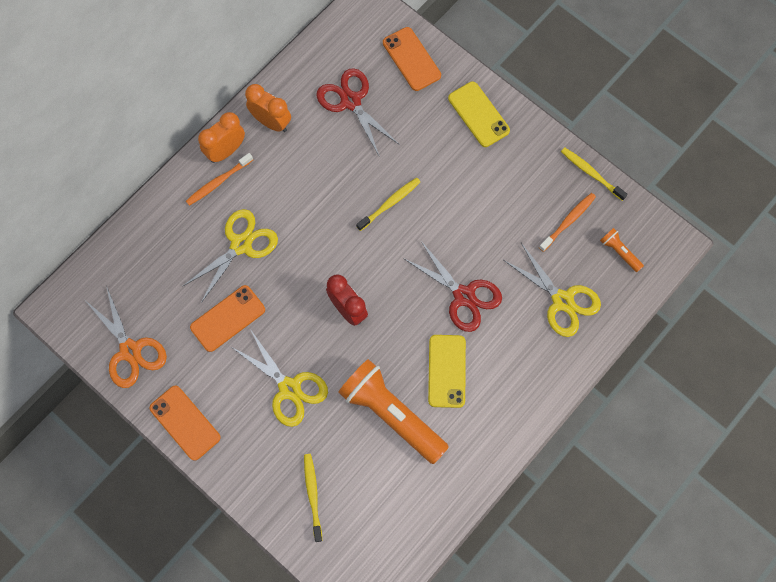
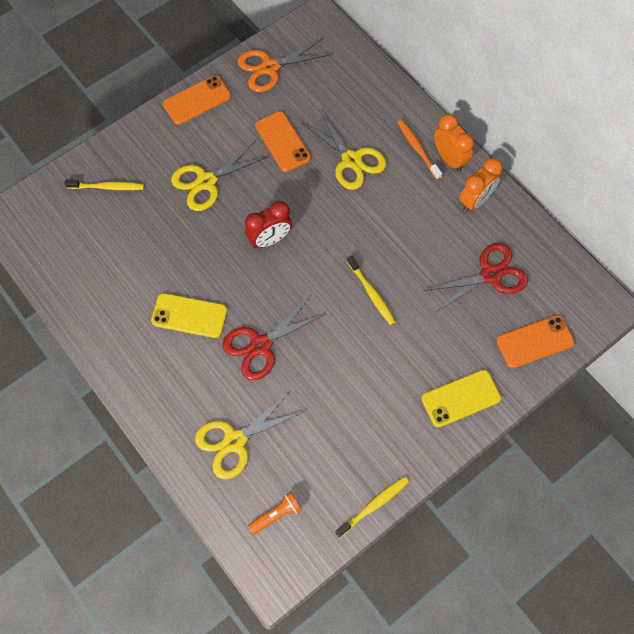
camera: 100 degrees right, 5 degrees down
(391, 414) = (161, 261): orange flashlight -> none
(568, 221) = (321, 467): orange toothbrush -> none

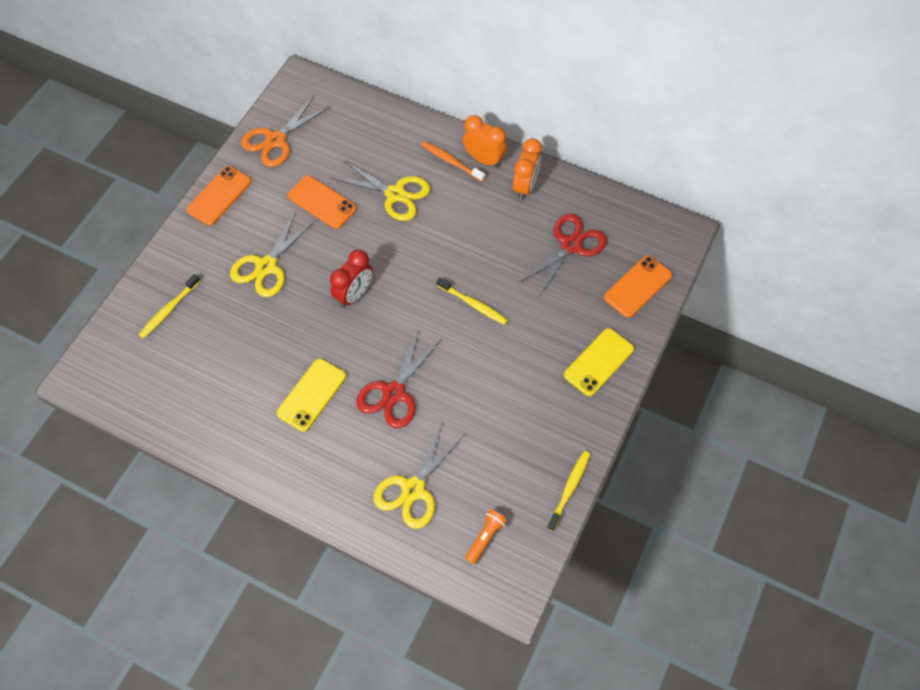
camera: 25 degrees left, 5 degrees down
(107, 187) = (169, 309): yellow toothbrush -> yellow toothbrush turned 150 degrees clockwise
(189, 316) = (312, 395): yellow phone -> yellow phone turned 45 degrees counterclockwise

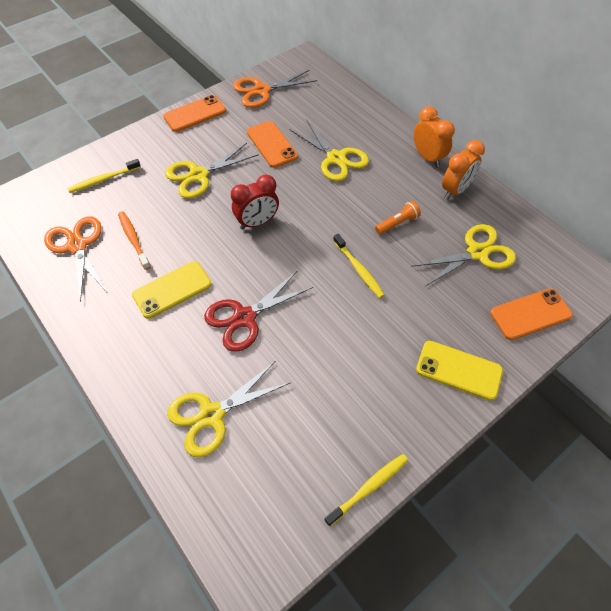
camera: 25 degrees right, 5 degrees down
(190, 390) = (77, 246): none -> orange scissors
(451, 161) = (397, 150): orange toothbrush -> orange toothbrush (133, 240)
(485, 538) = (255, 499): orange flashlight -> orange flashlight (397, 223)
(571, 245) = (477, 253): red scissors -> yellow scissors
(599, 362) = (458, 370): yellow phone -> yellow phone turned 45 degrees clockwise

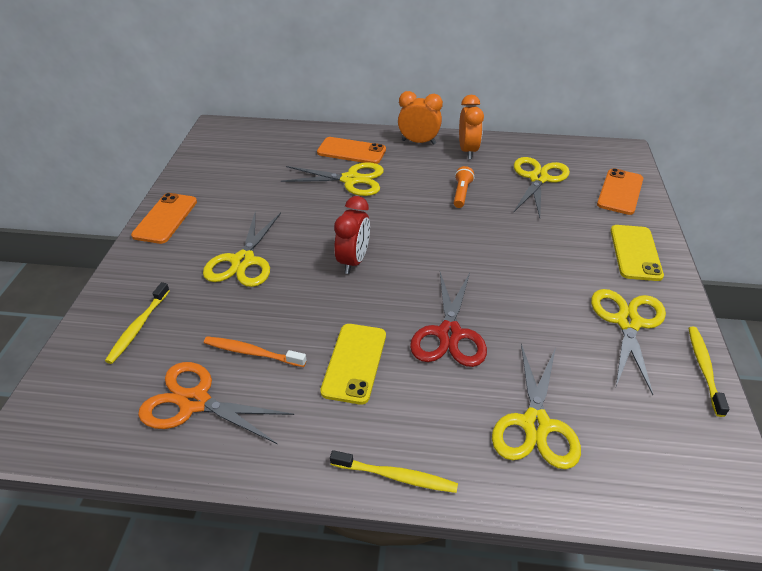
camera: 45 degrees left, 15 degrees down
(262, 90) = (210, 168): orange scissors -> none
(272, 144) = (280, 200): orange phone -> orange phone (351, 151)
(358, 269) = (480, 239): yellow toothbrush -> yellow toothbrush (395, 476)
(367, 411) = (628, 323): none -> yellow scissors
(458, 370) = (635, 253): yellow phone -> yellow phone turned 60 degrees counterclockwise

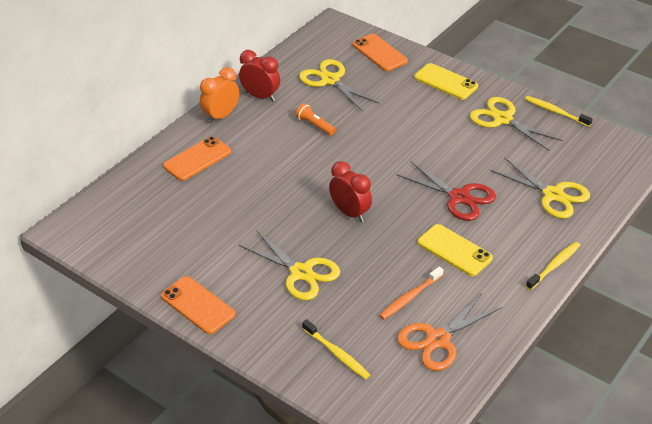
camera: 60 degrees left, 0 degrees up
(351, 180) = (241, 175): yellow scissors -> none
(468, 151) = (260, 96): orange clock -> red clock

